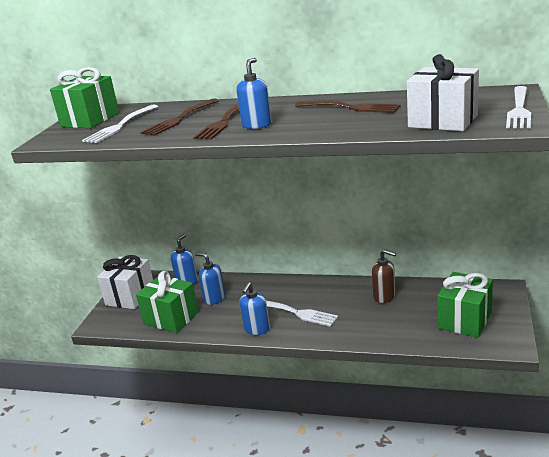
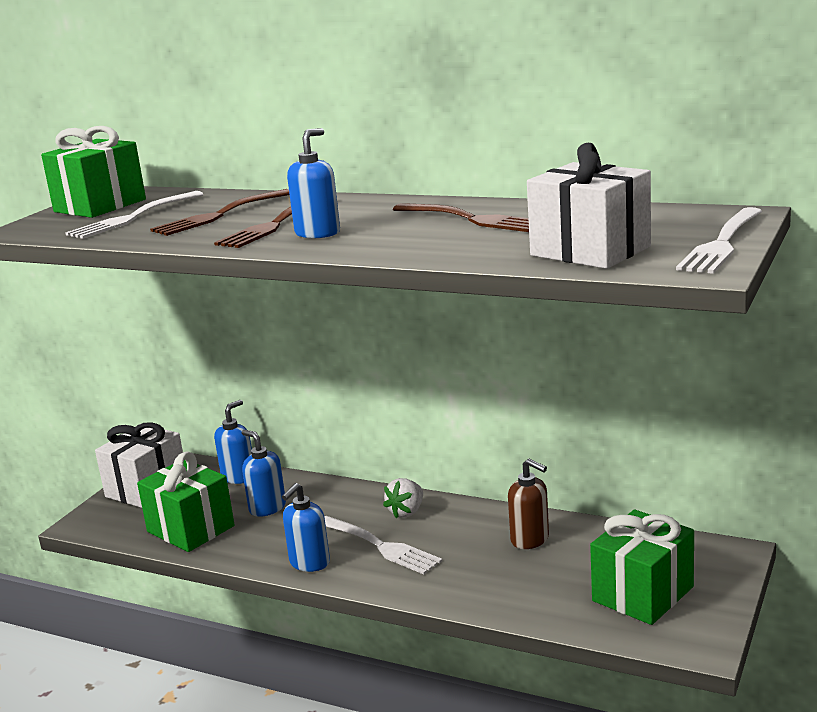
camera: 10 degrees right, 5 degrees down
(302, 289) = (406, 512): none -> white strawberry

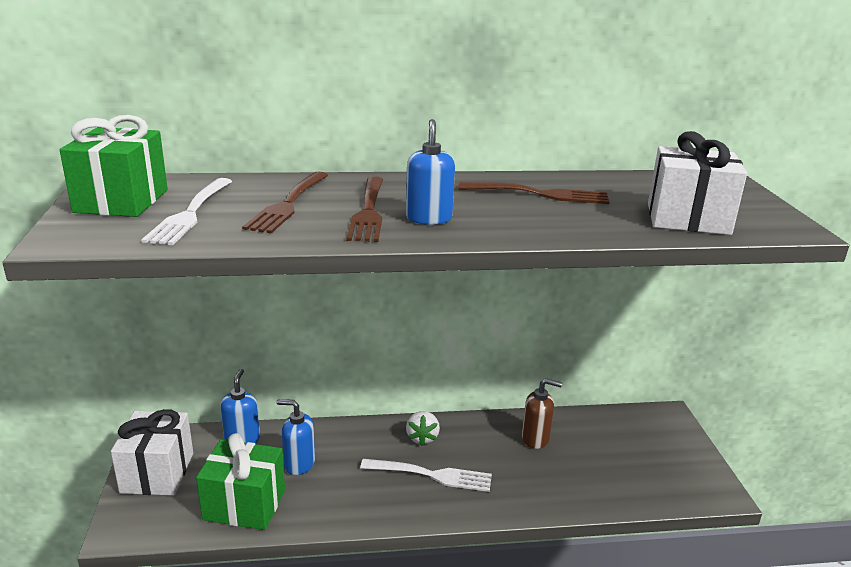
camera: 35 degrees left, 5 degrees up
(309, 563) = (388, 508): blue soap dispenser -> none
(642, 594) = (649, 463): green gift -> none
(722, 243) = (760, 204): white fork -> none

